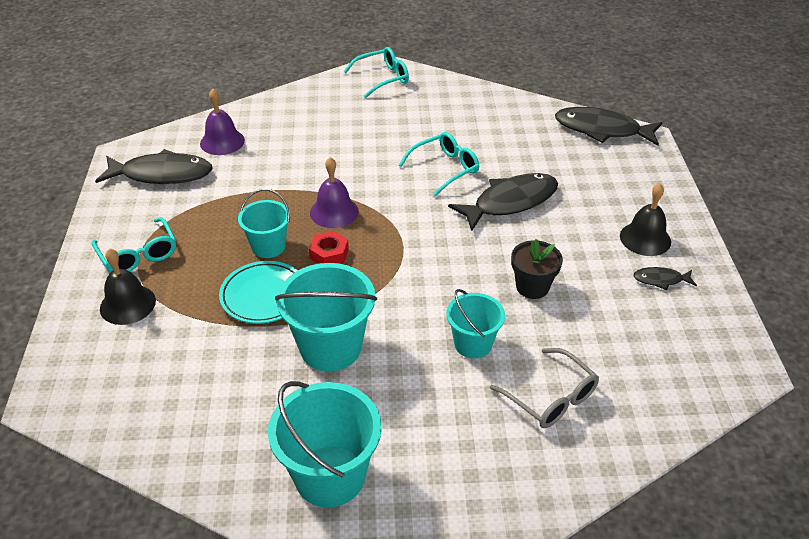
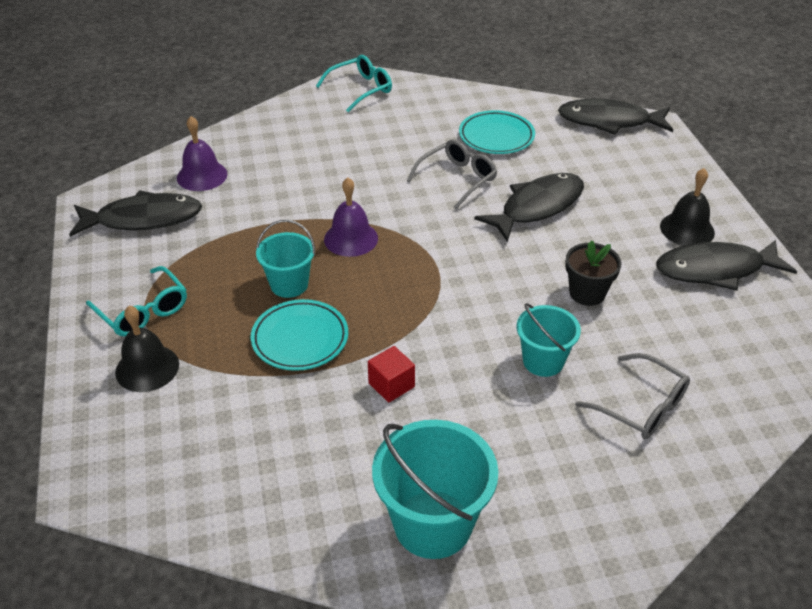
camera: 10 degrees left, 0 degrees up
(329, 253) = (359, 284): red nut -> none
(330, 347) = (391, 385): turquoise bucket -> red cube
(445, 168) = (457, 179): turquoise glasses -> grey glasses
(492, 133) = (496, 137): none -> turquoise plate
(661, 280) = (715, 270): black fish -> black fish, size x2.10

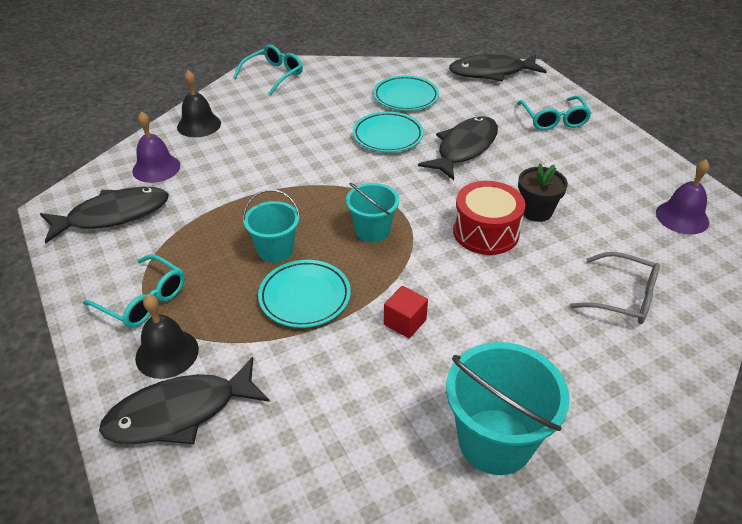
camera: 15 degrees left, 0 degrees up
(351, 238) = (315, 200): purple bell -> purple bell (682, 217)
(457, 179) = (388, 136): grey glasses -> turquoise plate
(519, 306) = (486, 232): none -> red drum
(543, 361) = (526, 275): turquoise bucket -> turquoise bucket (372, 231)
(657, 190) = (554, 120): none -> turquoise glasses
(687, 229) = (591, 146): black bell -> black bell (199, 125)
(715, 270) = (628, 175): black fish -> black fish (180, 412)

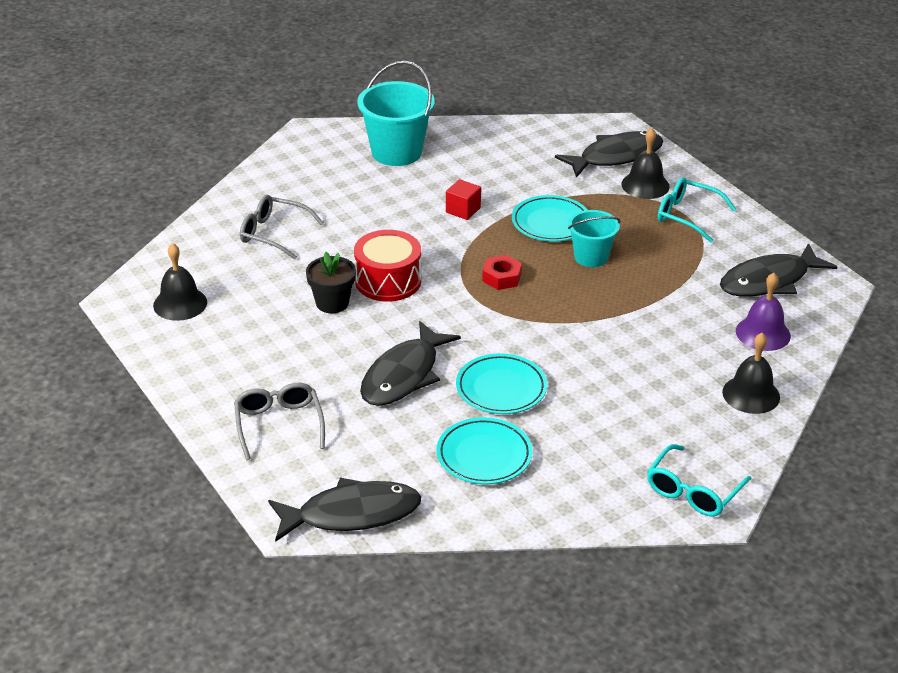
camera: 175 degrees right, 5 degrees down
(372, 231) = (501, 277): turquoise bucket -> red nut
(554, 120) = (279, 424): turquoise glasses -> grey glasses
(682, 217) = (180, 303): purple bell -> black bell

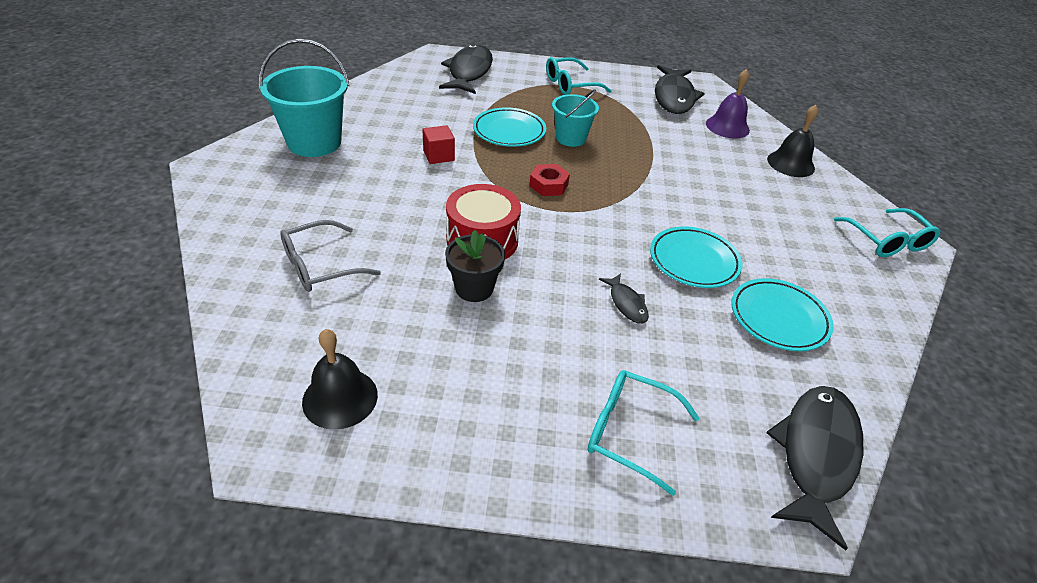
camera: 55 degrees left, 5 degrees up
(279, 424) = (629, 432): grey glasses -> turquoise glasses
(404, 375) = (626, 303): black fish -> black fish, size x0.48
(645, 185) = (516, 80): black bell -> none

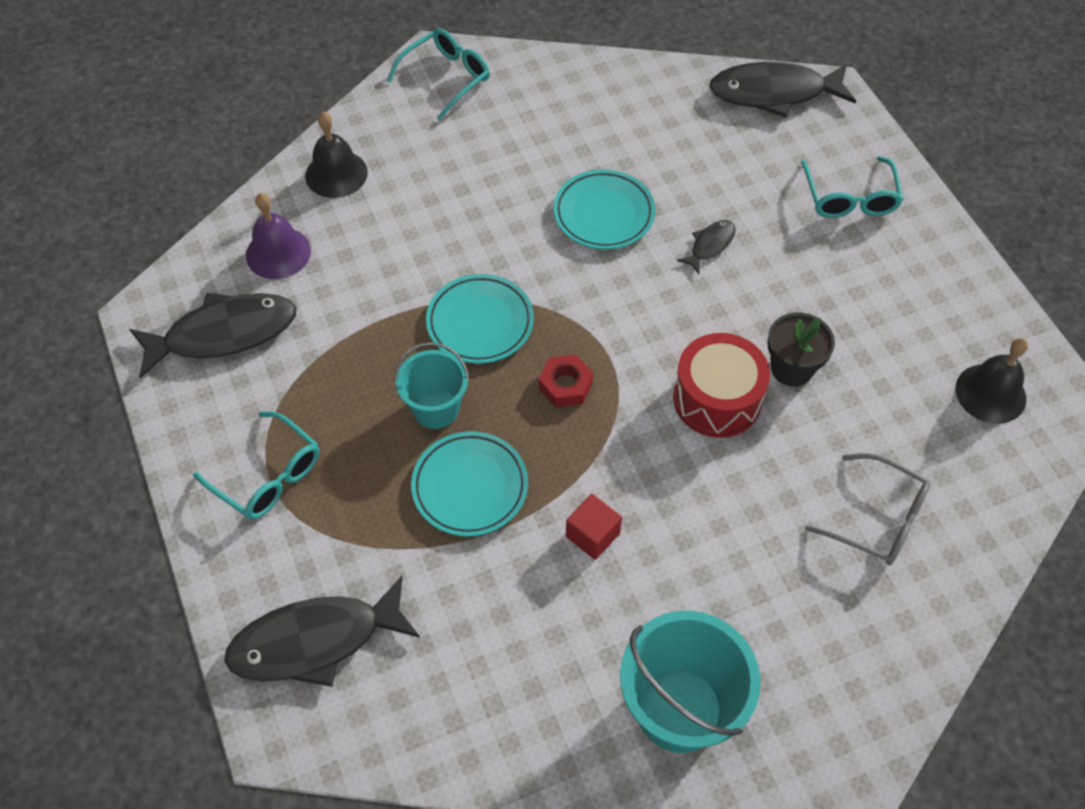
camera: 115 degrees left, 15 degrees up
(778, 318) = (638, 137): turquoise plate -> turquoise plate (480, 323)

